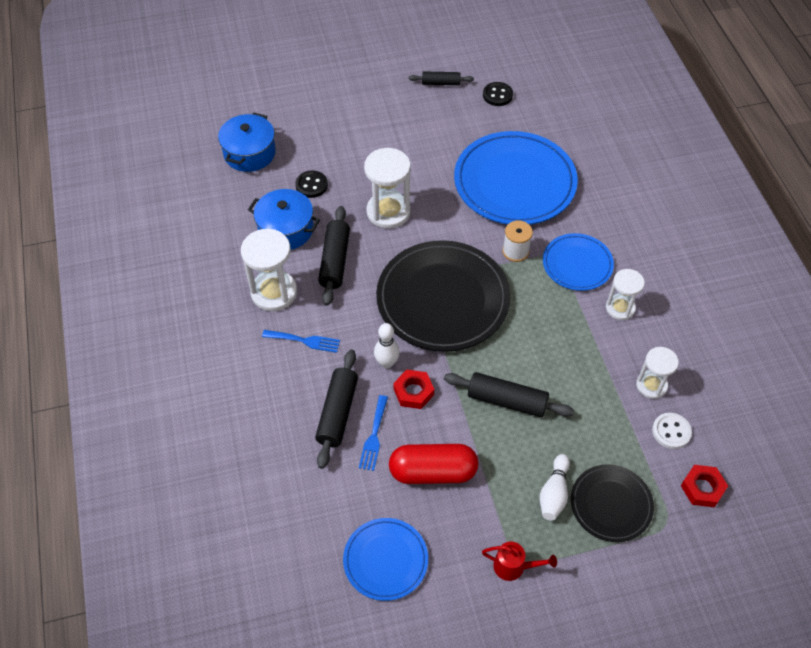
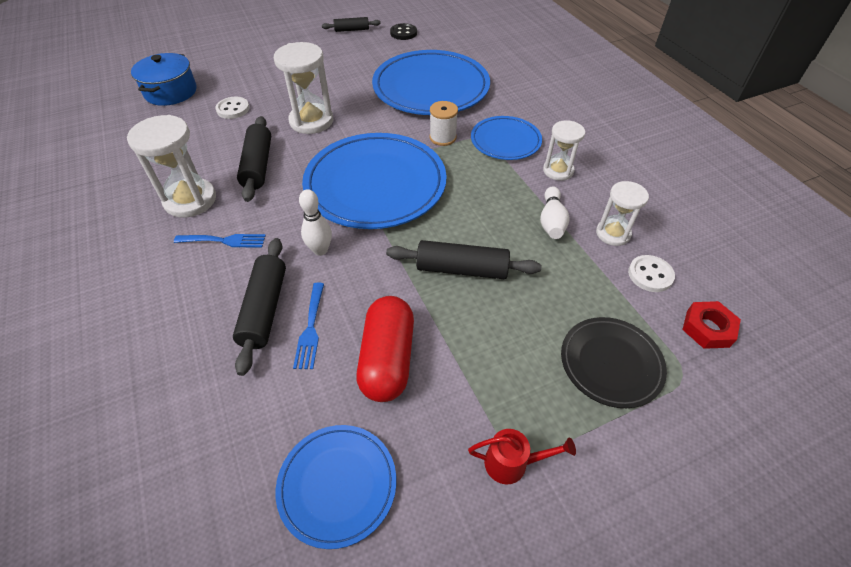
camera: 10 degrees left, 5 degrees down
(286, 229) = (206, 145): blue pot -> none
(311, 185) = (233, 109): black button -> white button
(413, 392) = (354, 275): red nut -> none
(433, 472) = (387, 359): red capsule -> red capsule turned 75 degrees counterclockwise
(442, 299) = (375, 184): black plate -> blue plate
(554, 493) = (540, 361): white bowling pin -> white bowling pin (551, 221)

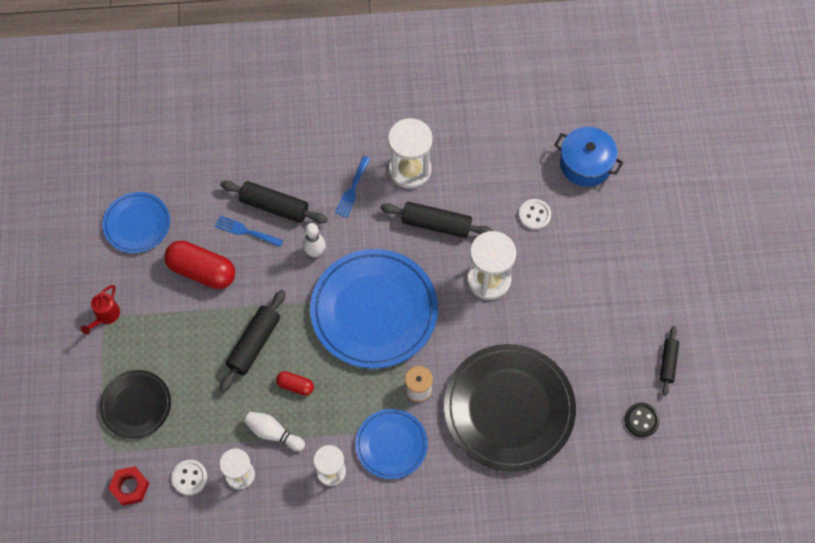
camera: 110 degrees right, 15 degrees up
(431, 88) = (509, 409): blue plate -> black plate
(490, 219) = (295, 386): none -> red capsule

